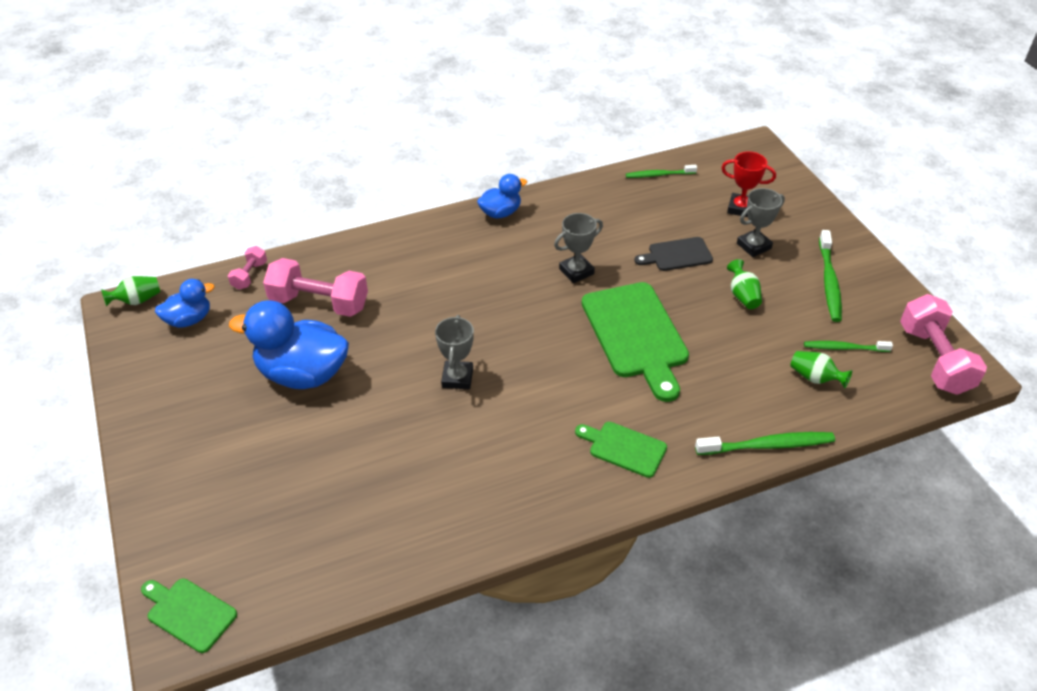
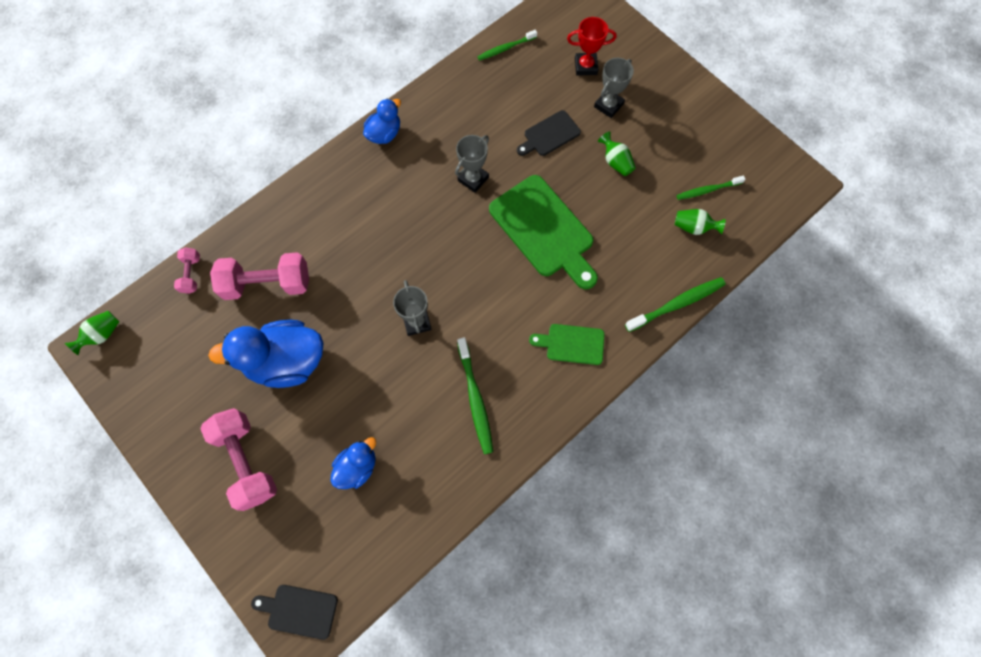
camera: 20 degrees left, 25 degrees up
(189, 319) = (160, 339): blue duck -> blue duck (357, 467)
(189, 613) = (299, 610): green cutting board -> black cutting board
(829, 282) = (678, 125): green toothbrush -> green toothbrush (475, 399)
(934, 359) = (776, 179): pink dumbbell -> pink dumbbell (246, 461)

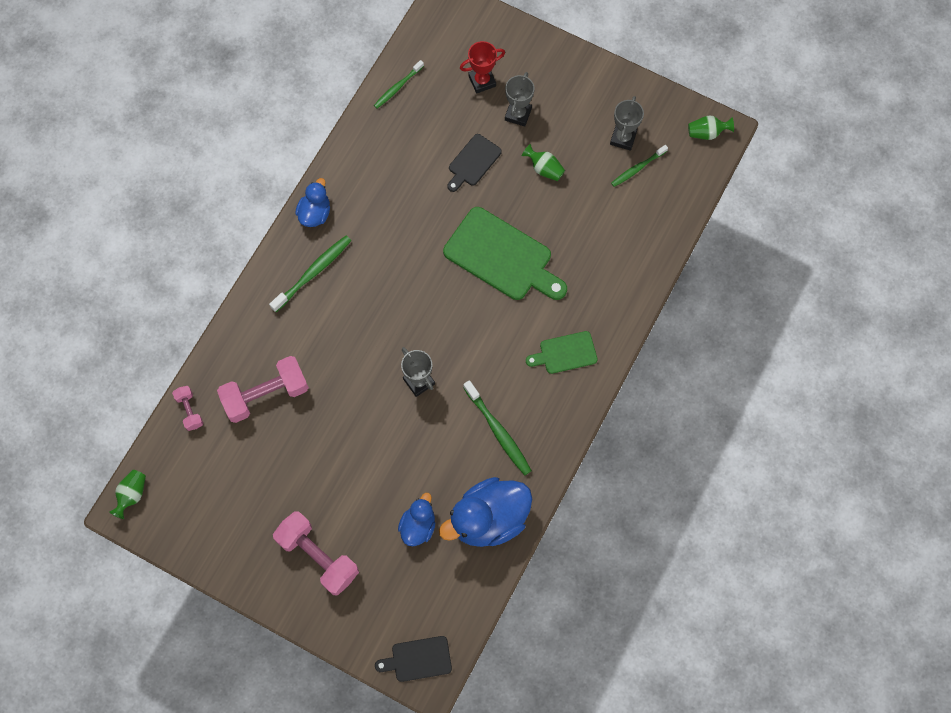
camera: 20 degrees left, 0 degrees up
(286, 361) = (315, 458): blue duck -> blue duck (489, 519)
(473, 179) = (417, 230): grey trophy -> grey trophy (623, 138)
(677, 304) = (645, 285): green toothbrush -> green toothbrush (313, 272)
(693, 227) = (636, 208): green vase -> green vase (707, 133)

